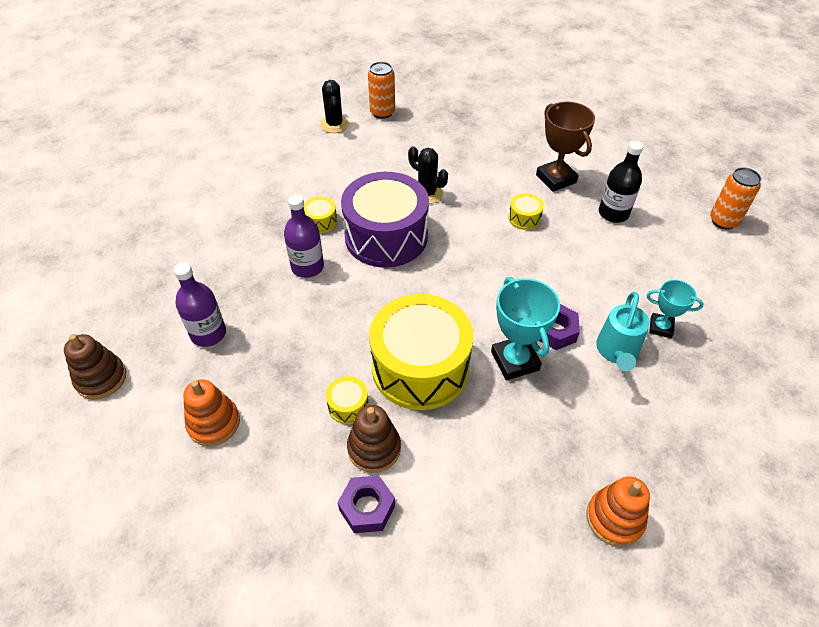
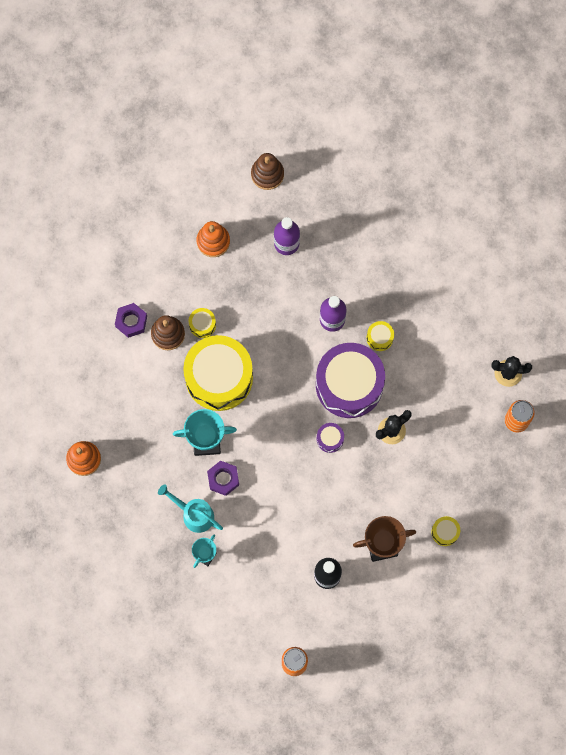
camera: 105 degrees right, 25 degrees up
(458, 240) = (330, 439): none -> purple drum
(524, 218) = (341, 500): yellow drum -> yellow drum (445, 532)

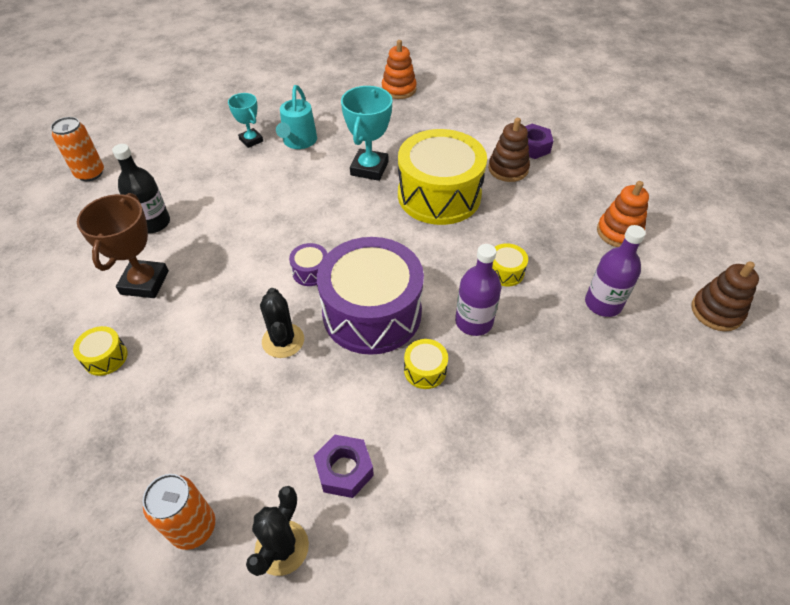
camera: 110 degrees right, 25 degrees down
(193, 514) = (298, 142): turquoise watering can -> turquoise watering can turned 135 degrees clockwise
(202, 325) = (510, 197): yellow drum -> yellow drum (505, 272)
(223, 479) = (321, 171): purple nut -> purple nut (344, 470)

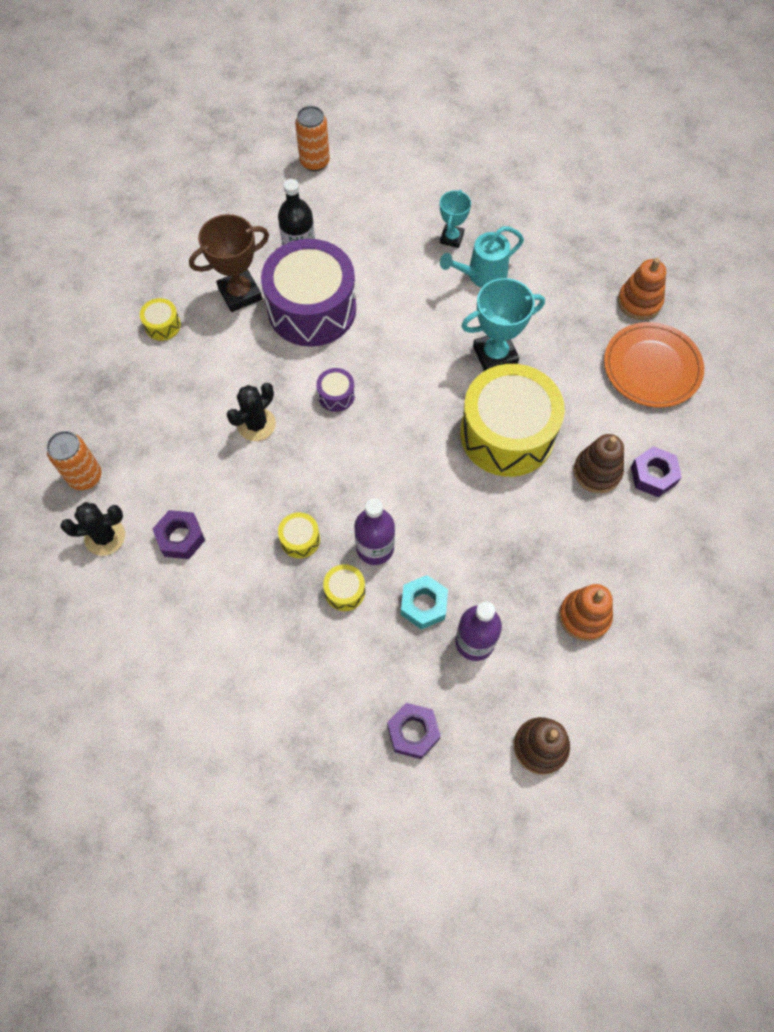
camera: 55 degrees right, 15 degrees up
(372, 313) = (328, 467): purple drum -> purple drum (312, 309)
(452, 108) = (651, 368): none -> orange plate
(505, 272) = (451, 542): yellow drum -> yellow drum (345, 591)
(549, 318) = (423, 605): none -> turquoise nut
(665, 387) = (413, 732): none -> purple nut

